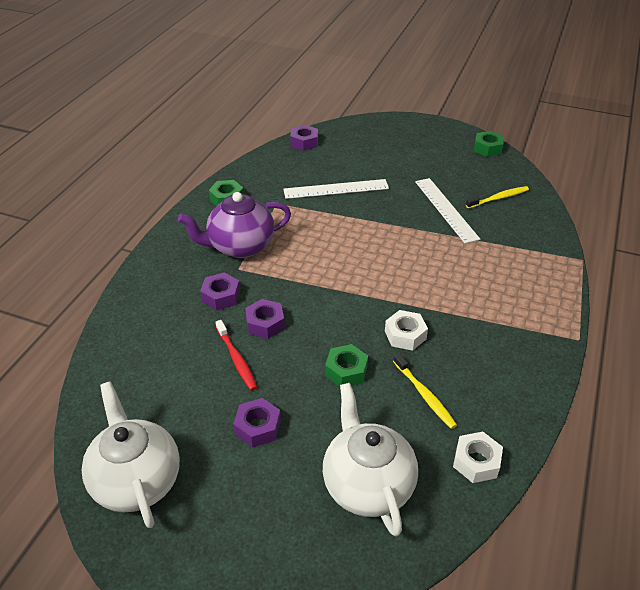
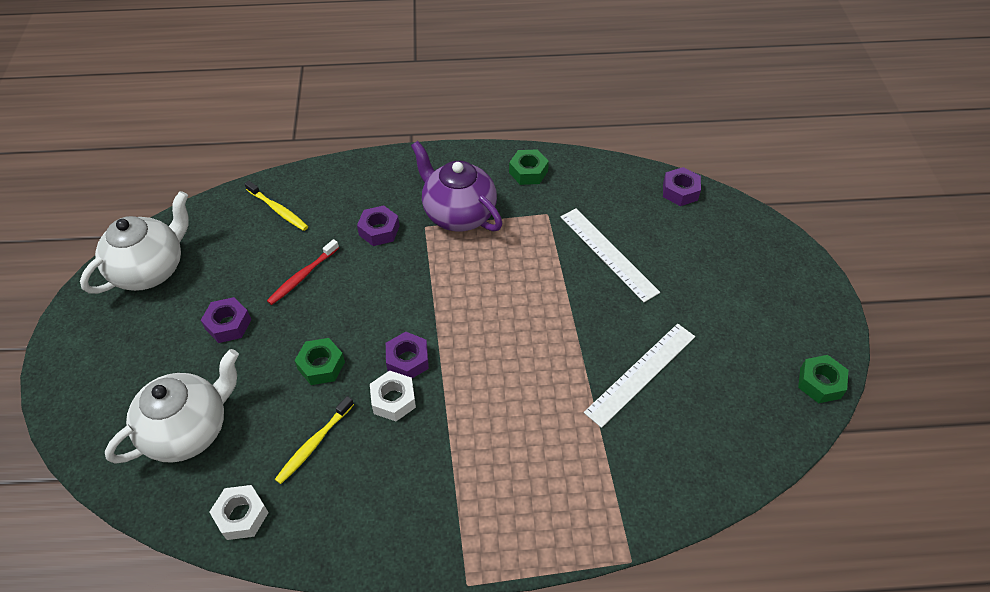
camera: 65 degrees right, 10 degrees up
(265, 323) = (357, 278): purple nut -> purple nut (407, 360)
(498, 198) = (705, 426): yellow toothbrush -> yellow toothbrush (278, 210)

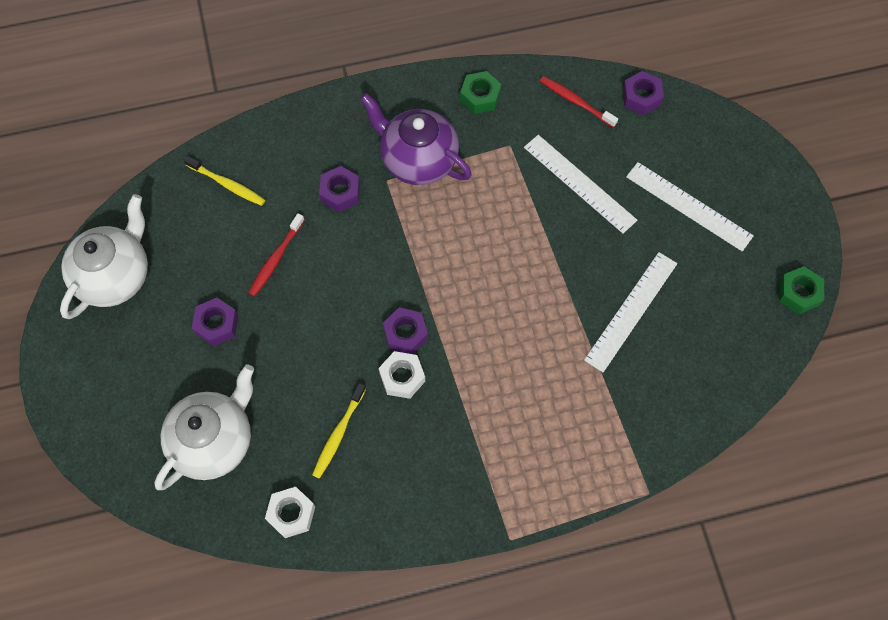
camera: 10 degrees left, 15 degrees up
(321, 365) = (323, 353): green nut -> none
(617, 187) = (576, 102): none -> red toothbrush
(714, 287) = (688, 206): none -> white ruler

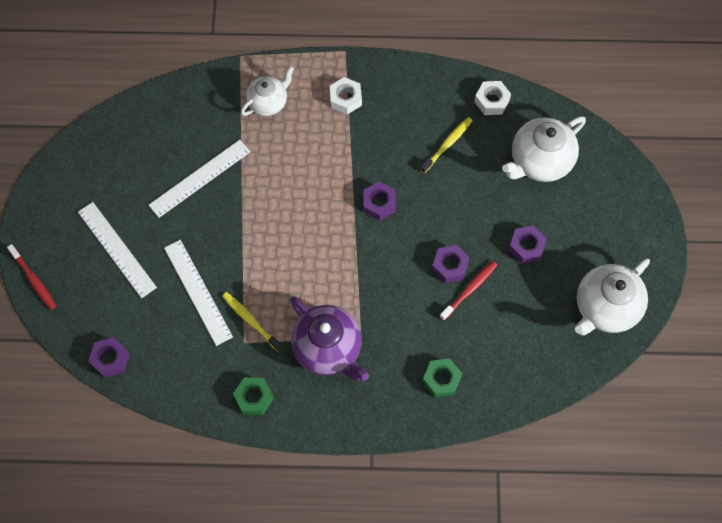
camera: 165 degrees left, 0 degrees up
(227, 184) = (500, 368): yellow toothbrush -> yellow toothbrush (251, 321)
(340, 192) = (403, 335): purple nut -> purple nut (450, 266)
(402, 377) = (390, 172): white nut -> white nut (345, 99)
(576, 102) = (170, 369): red toothbrush -> red toothbrush (33, 279)
(586, 433) = (268, 102): none -> white teapot
(798, 293) = (67, 160): green nut -> green nut (441, 379)

